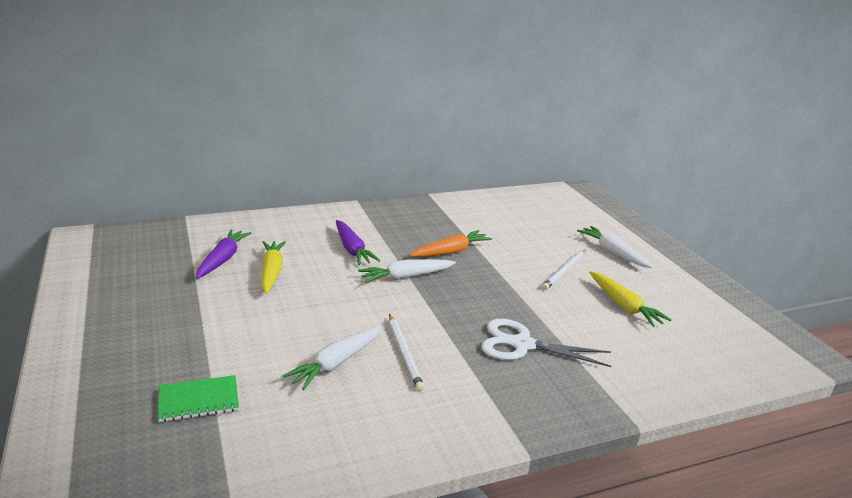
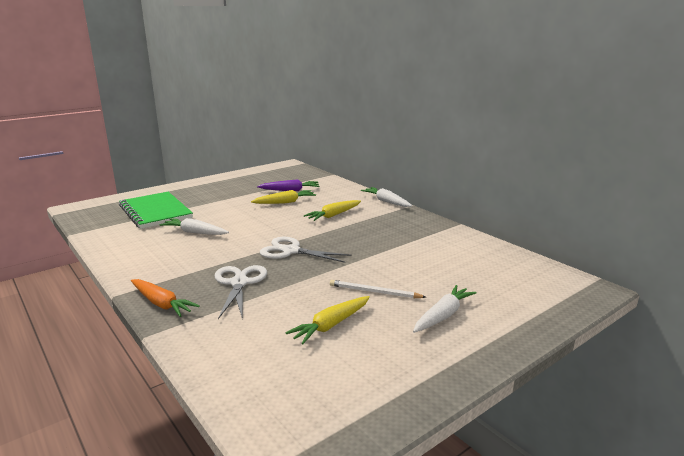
camera: 75 degrees right, 5 degrees down
(199, 400) = (155, 212): green notebook -> green notebook, size x2.03
(352, 249) = (333, 215): purple carrot -> yellow carrot
(404, 353) = (212, 247): white pencil -> none
(406, 277) = (309, 235): white carrot -> white carrot (386, 202)
(448, 297) = (291, 251): none -> white scissors
(451, 251) = (362, 244): orange carrot -> orange carrot (161, 303)

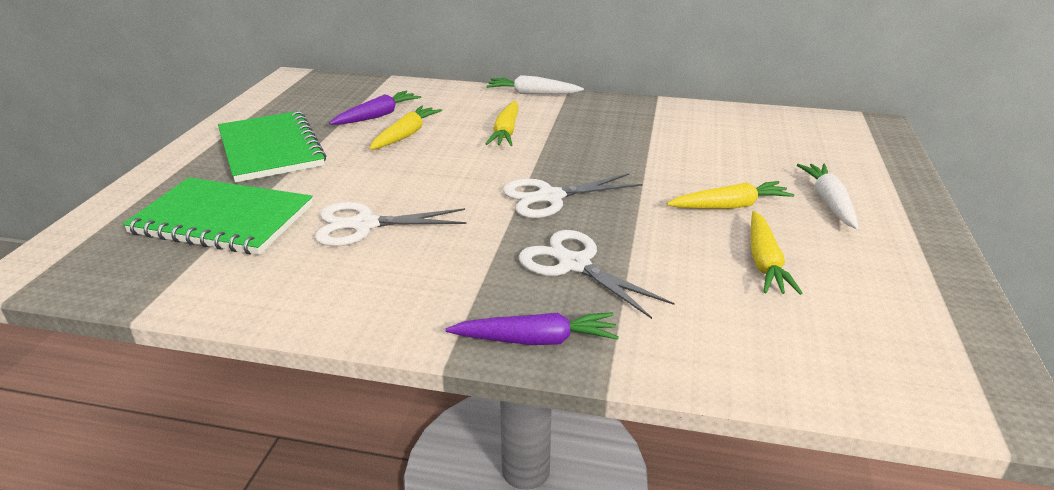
camera: 40 degrees left, 10 degrees up
(161, 303) = (536, 340): orange carrot -> purple carrot
(195, 232) = (364, 225): white carrot -> white scissors
(222, 191) = (271, 149): none -> green notebook
(374, 292) = (730, 206): white pencil -> yellow carrot

